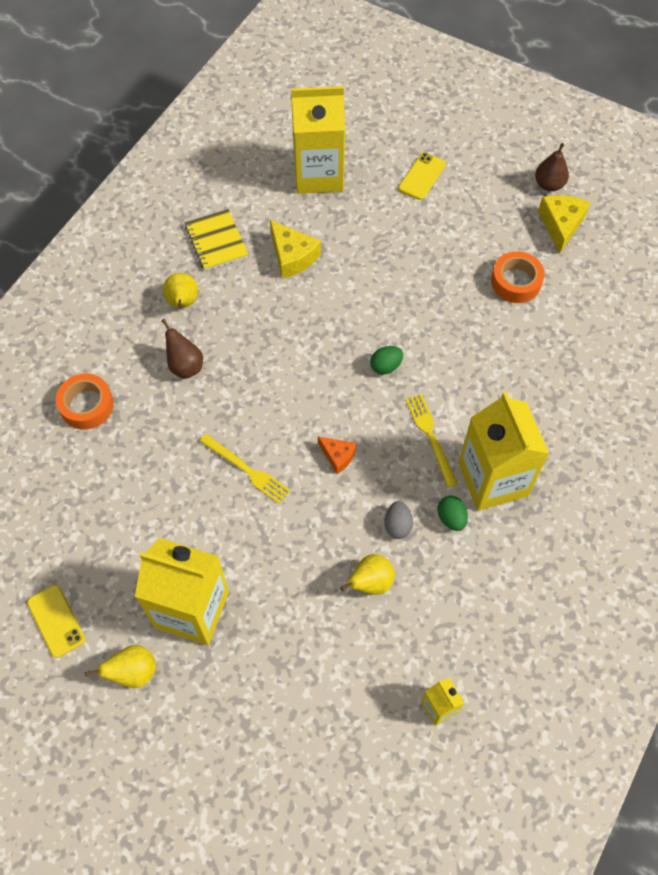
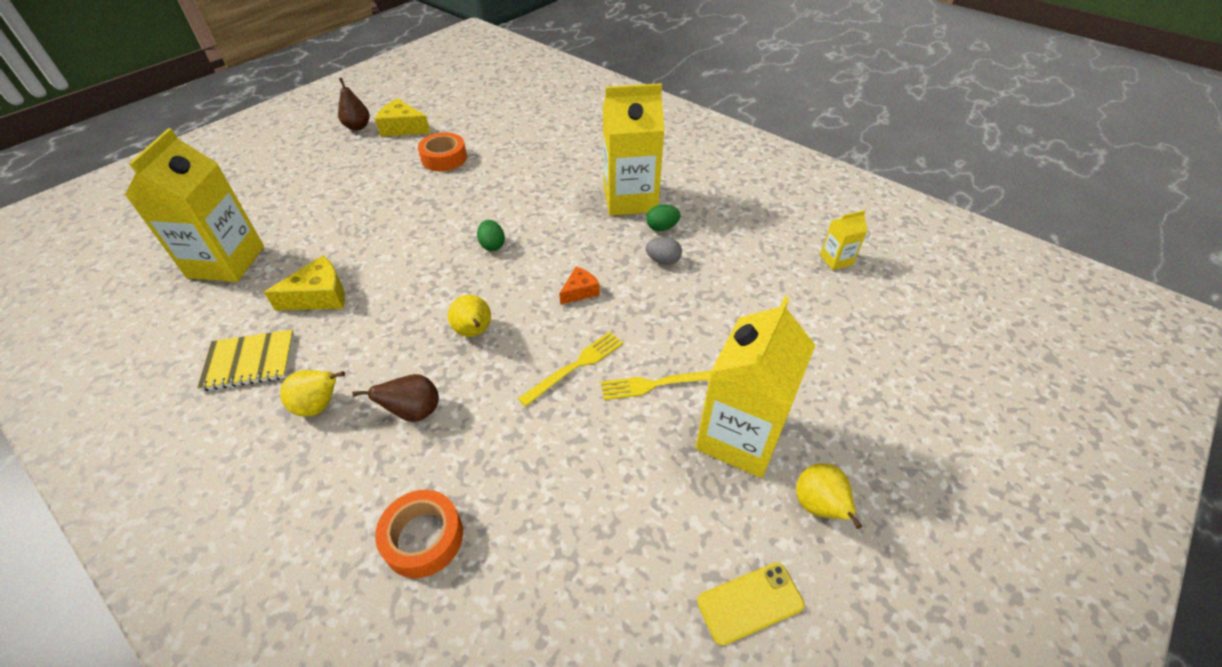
camera: 80 degrees left, 15 degrees down
(370, 583) = (719, 286): yellow pear -> yellow pear (474, 332)
(422, 176) = (290, 192): yellow phone -> none
(430, 436) = (578, 228): yellow fork -> yellow fork (658, 384)

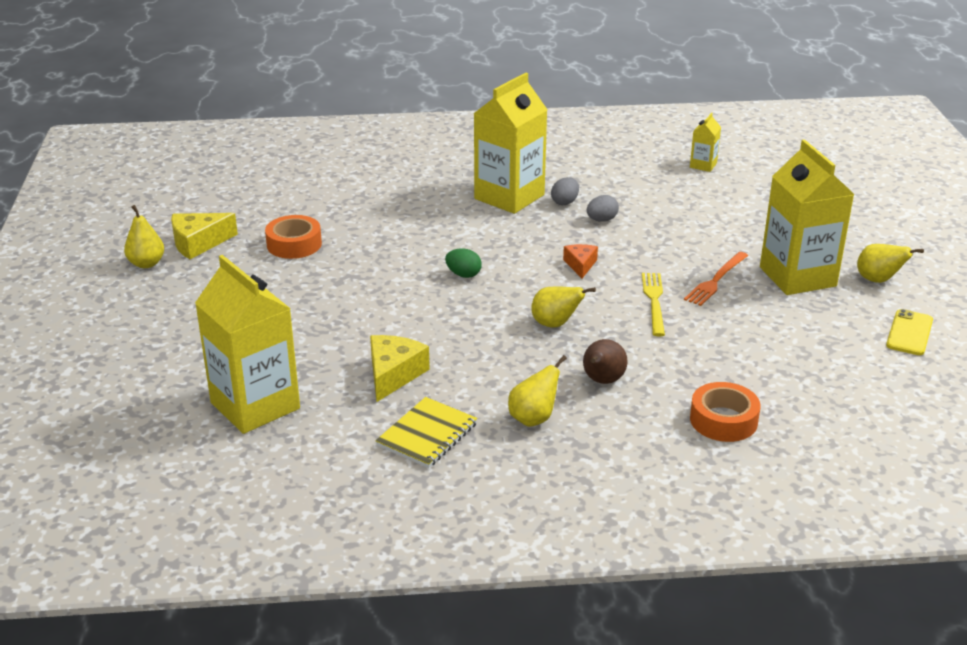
camera: 45 degrees left, 15 degrees down
(358, 127) = (146, 263): brown pear -> yellow pear
(658, 384) = (716, 280): yellow fork -> orange fork
(662, 227) = (565, 202): green egg -> grey egg

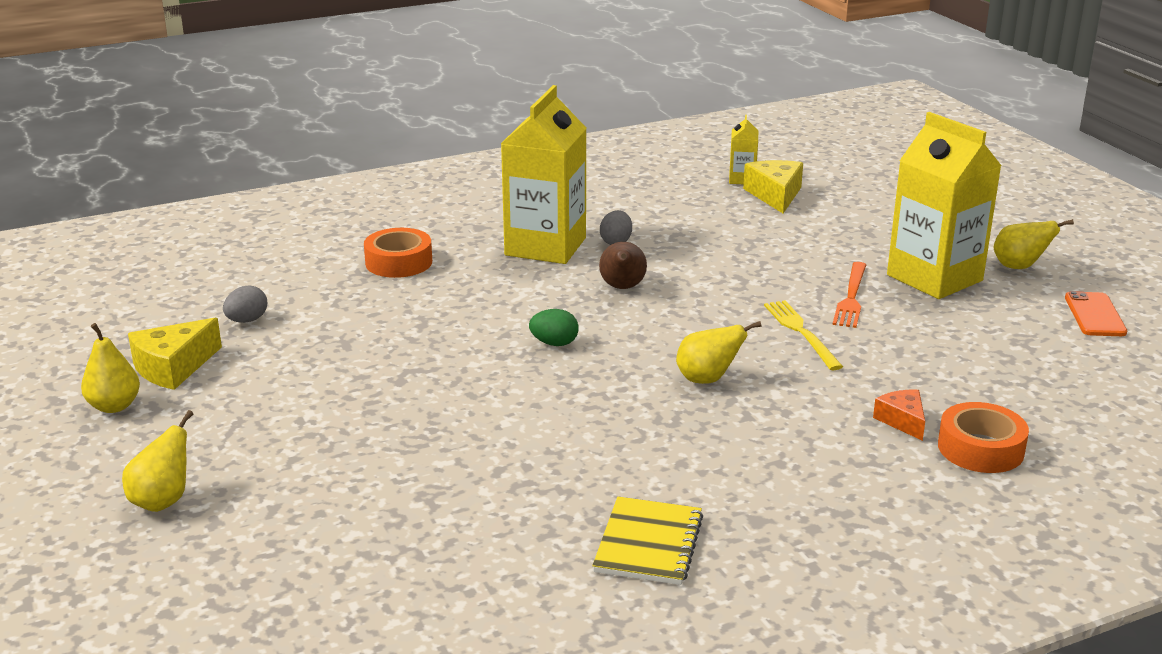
camera: 20 degrees left, 5 degrees down
(255, 405) = (393, 558): yellow carton -> none
(294, 244) = (308, 346): orange tape -> orange tape (399, 262)
(393, 374) = (552, 479): yellow cheese -> yellow cheese (775, 195)
(533, 418) = (764, 495): yellow pear -> yellow pear (163, 501)
(580, 265) = (686, 307): orange cheese -> orange cheese (902, 421)
(601, 220) = (673, 254): grey egg -> grey egg (247, 320)
(602, 381) = (811, 433): brown pear -> brown pear (622, 288)
(909, 333) = (1094, 315): yellow phone -> orange phone

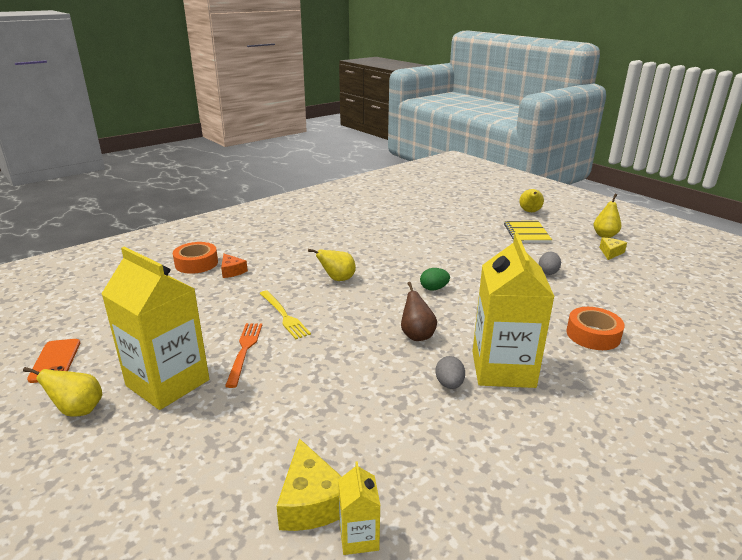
camera: 165 degrees right, 0 degrees up
(173, 367) = (610, 252): yellow cheese -> yellow cheese, size x0.62
(247, 320) = (618, 279): grey egg -> grey egg (548, 272)
(648, 544) = (344, 219): yellow notebook -> yellow notebook (526, 233)

